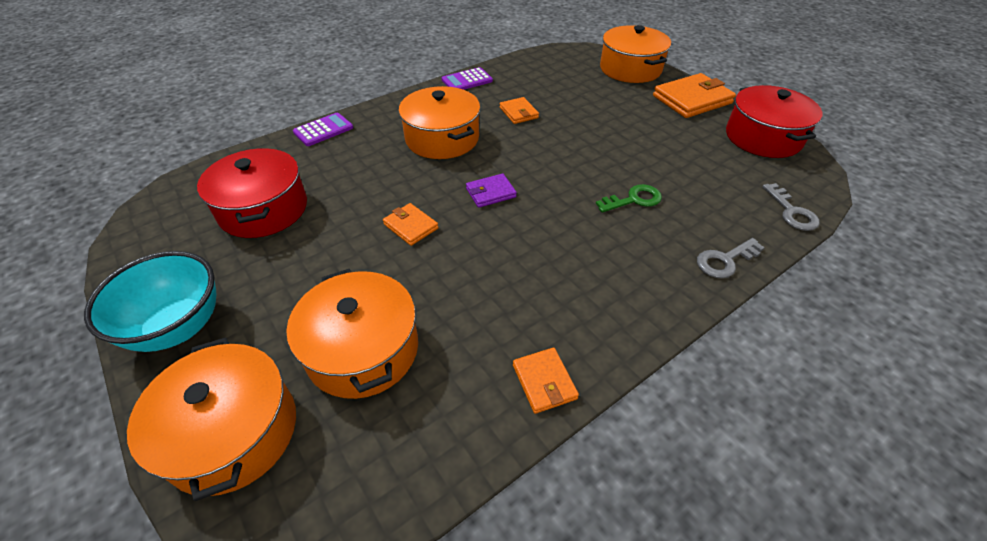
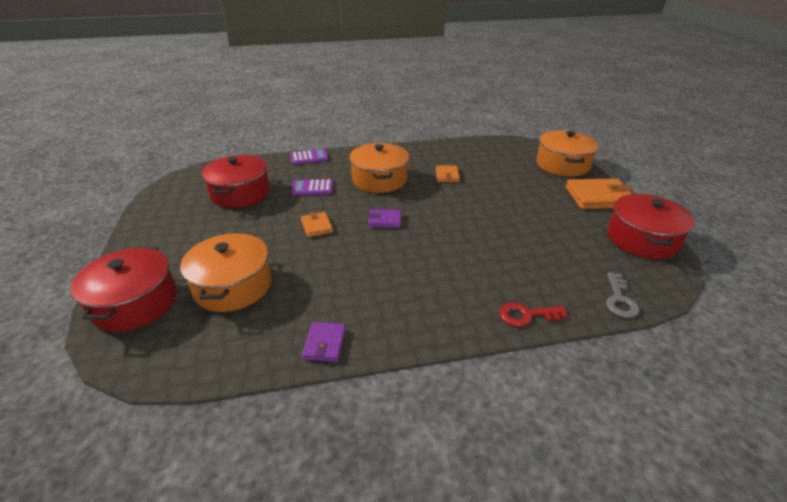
camera: 25 degrees right, 10 degrees down
(178, 327) = (151, 241): turquoise bowl -> none
(232, 432) = (135, 303): orange pot -> red pot
(467, 80) = (427, 147): purple calculator -> purple calculator (312, 188)
(544, 382) = (324, 343): orange wallet -> purple wallet
(633, 200) = (487, 253): green key -> none
(725, 260) = (526, 315): grey key -> red key

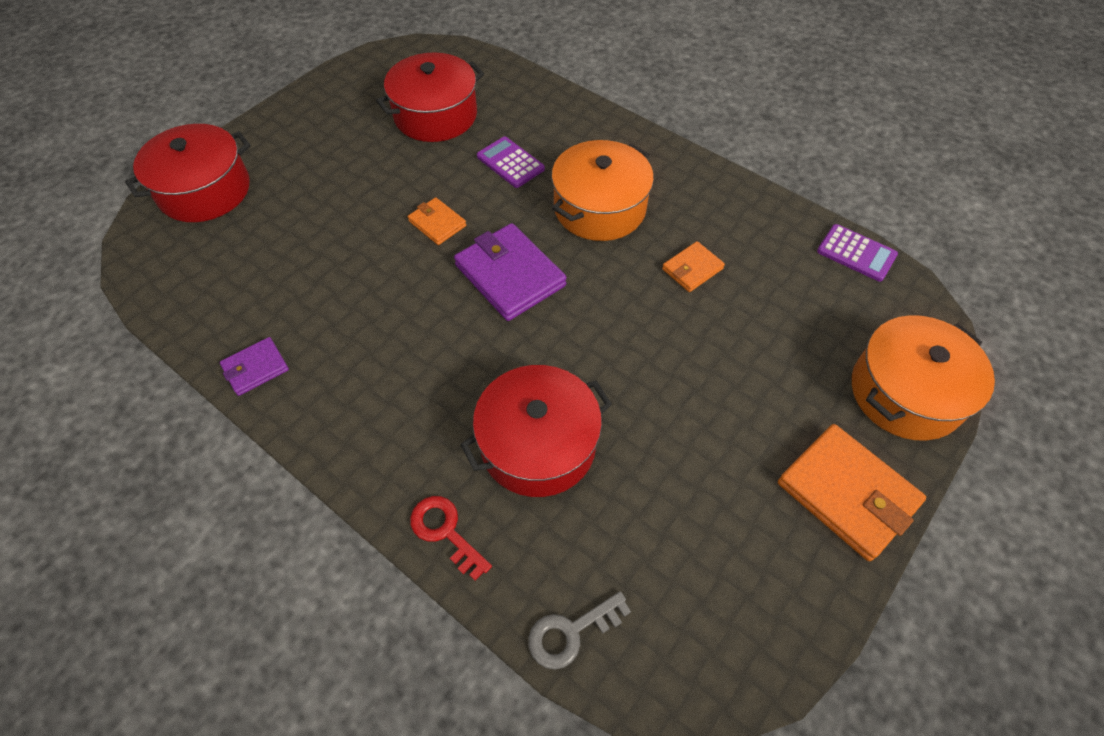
camera: 50 degrees right, 20 degrees up
(233, 286) = (280, 236): orange pot -> none
(309, 157) = (576, 108): purple calculator -> purple calculator (856, 253)
(316, 226) = (437, 223): orange wallet -> orange wallet turned 75 degrees counterclockwise
(385, 220) = (510, 275): purple wallet -> purple wallet, size x1.85
(642, 239) = (771, 608): red pot -> red pot (538, 445)

